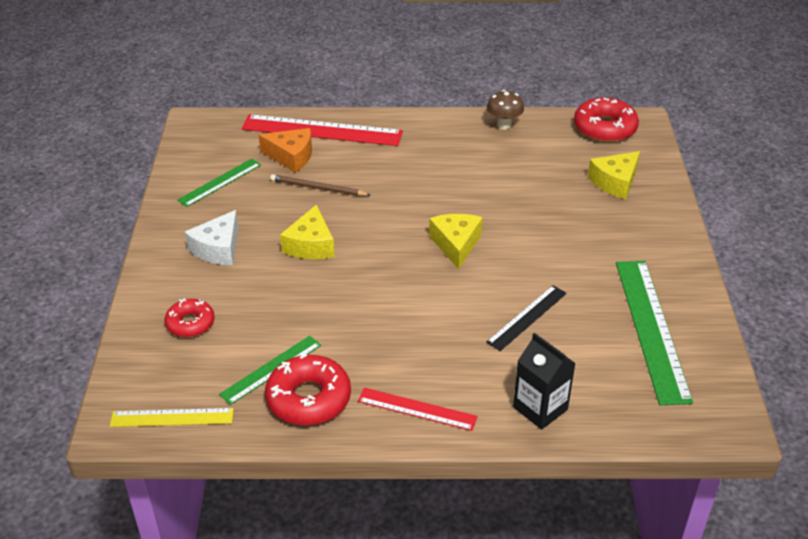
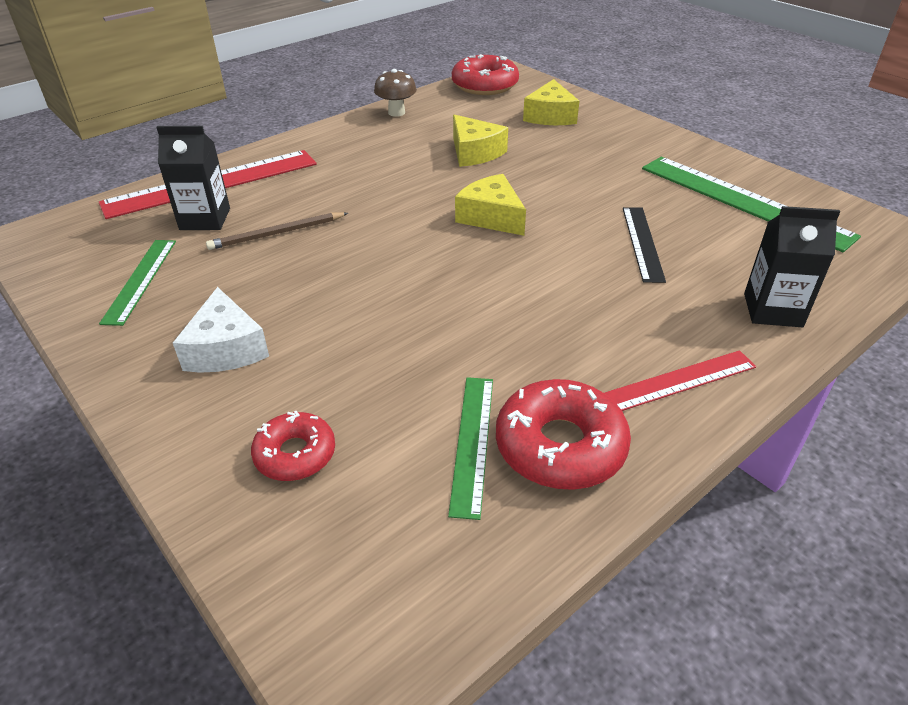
camera: 40 degrees left, 0 degrees up
(172, 418) = (424, 595): yellow ruler -> none
(291, 157) = (205, 219): orange cheese -> black carton
(310, 245) = (340, 288): yellow cheese -> yellow cheese (474, 152)

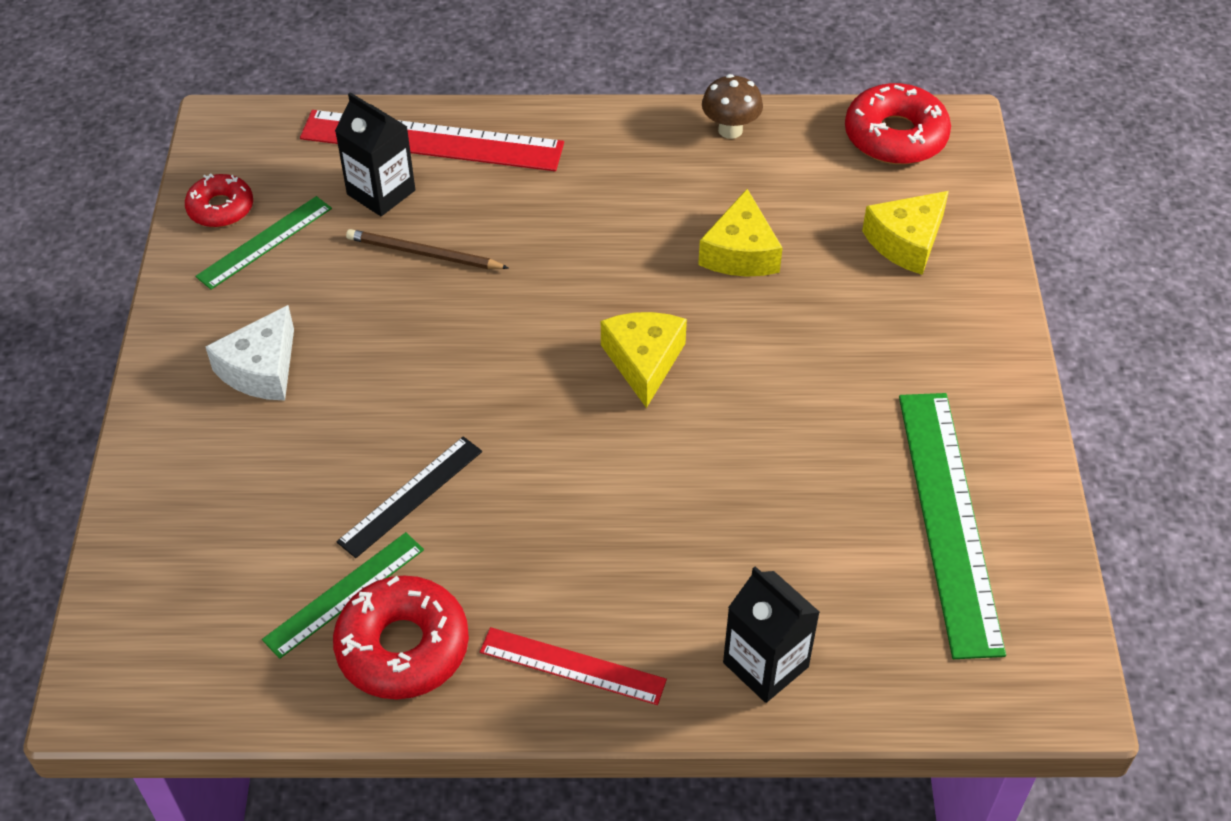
camera: 40 degrees right, 10 degrees up
(295, 454) = (217, 509): red donut -> red donut (221, 208)
(642, 243) = (752, 498): black ruler -> black ruler (411, 496)

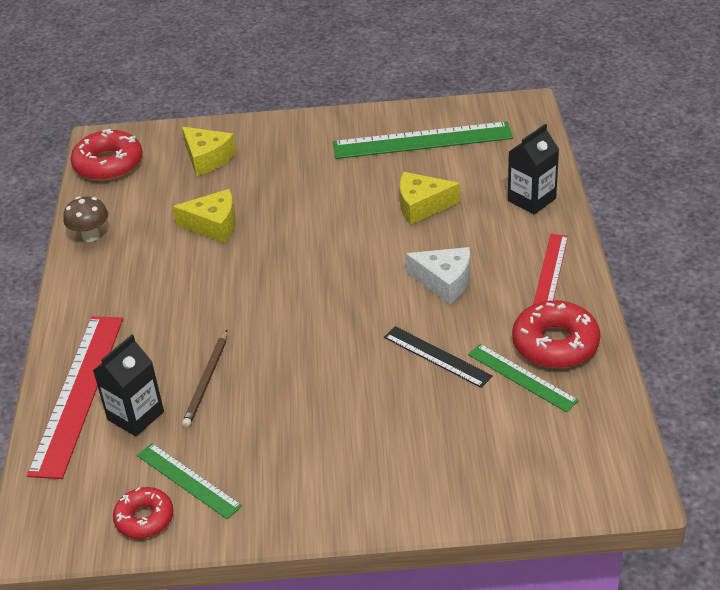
camera: 90 degrees left, 10 degrees down
(261, 369) = (327, 457): white cheese -> white cheese (444, 281)
(644, 361) = (312, 260): yellow cheese -> yellow cheese (422, 206)

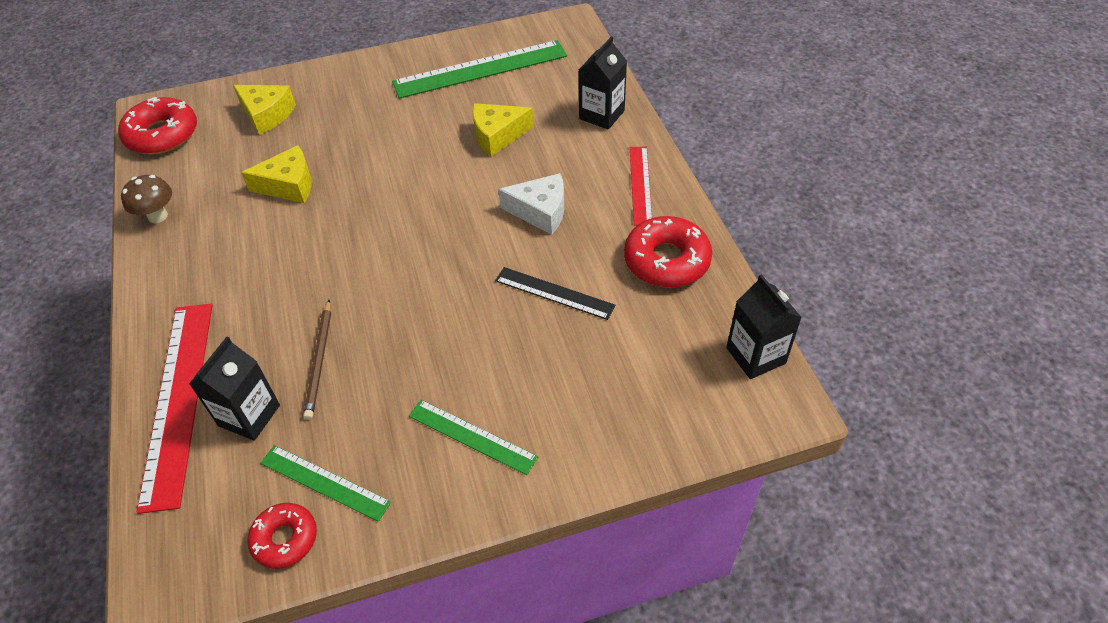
camera: 15 degrees left, 10 degrees up
(521, 377) = (644, 302): green ruler -> green ruler (472, 436)
(616, 442) = (756, 355): none -> black carton

